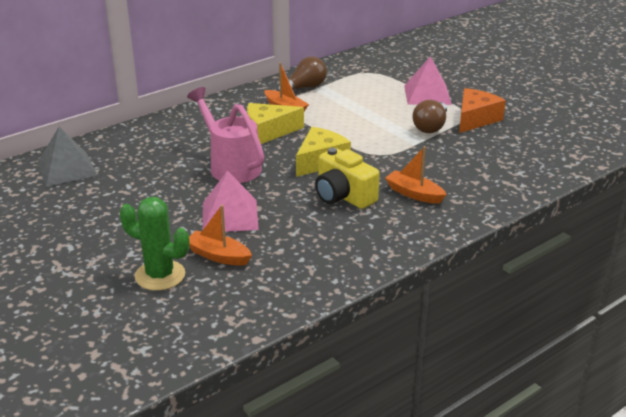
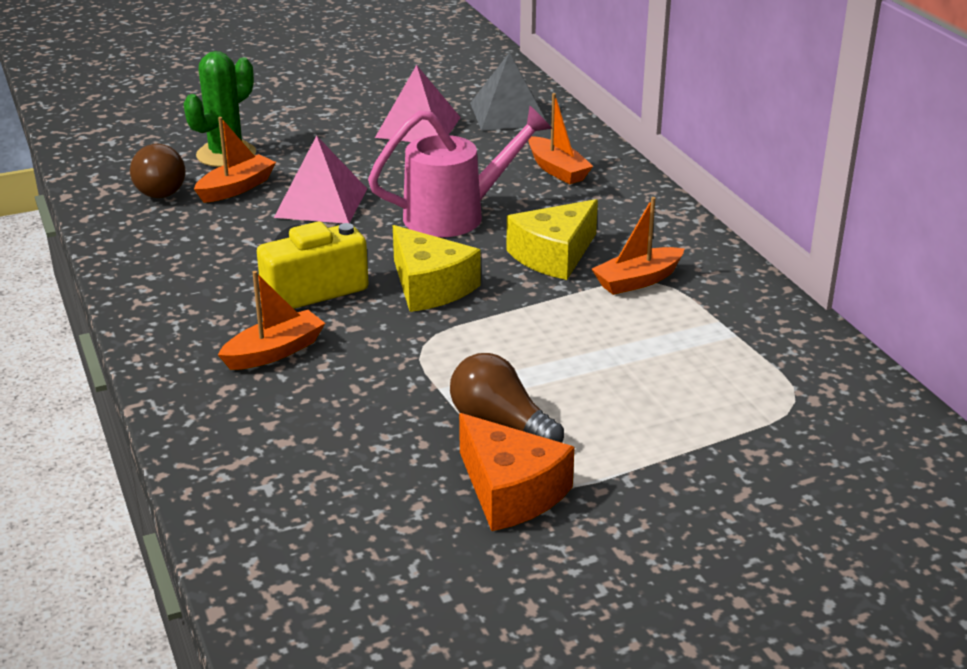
camera: 105 degrees right, 0 degrees up
(157, 142) = (557, 170): none -> orange boat
(268, 132) = (554, 255): yellow cheese -> yellow cheese turned 135 degrees counterclockwise
(304, 87) = (726, 311): brown light bulb -> brown light bulb (157, 188)
(427, 94) = (654, 454): pink pyramid -> pink pyramid (418, 127)

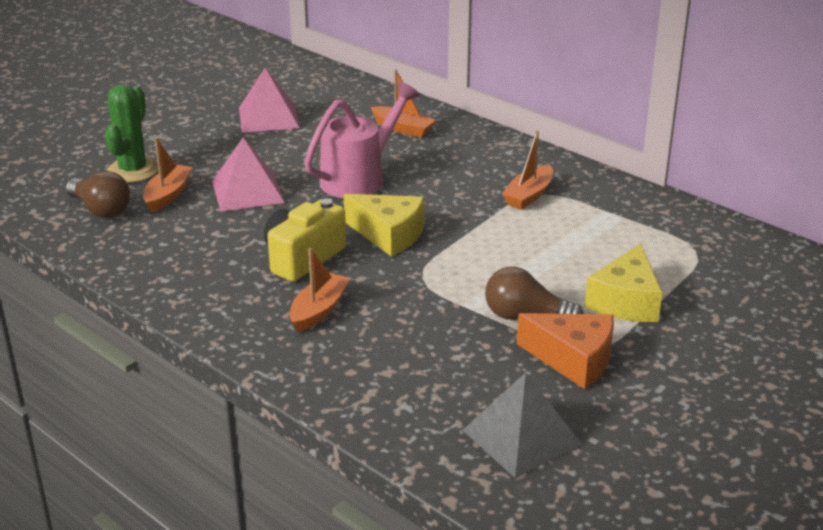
camera: 25 degrees left, 0 degrees up
(508, 114) = (328, 94): grey pyramid -> grey pyramid (521, 437)
(554, 255) = (456, 191): yellow cheese -> yellow cheese (625, 301)

